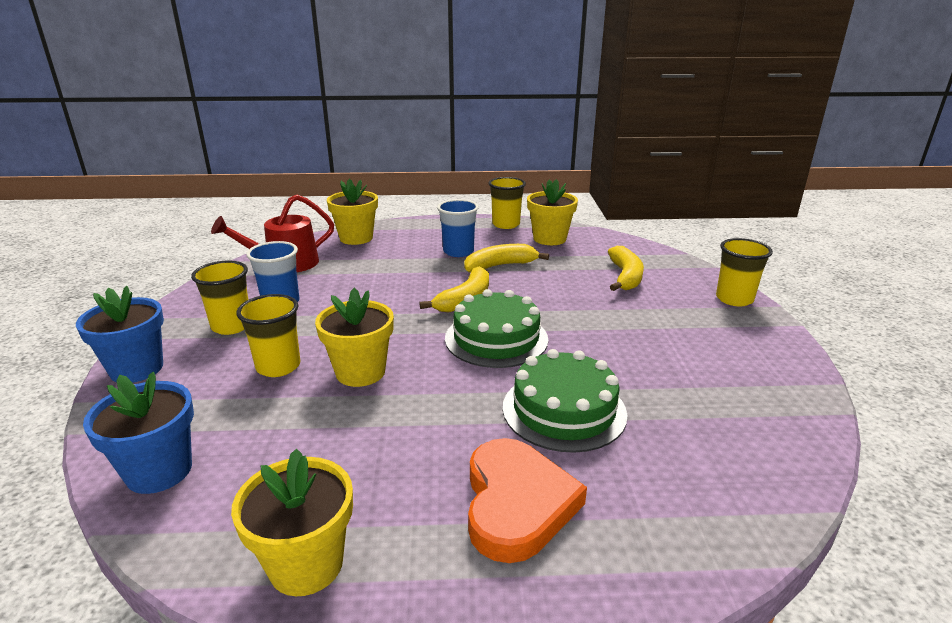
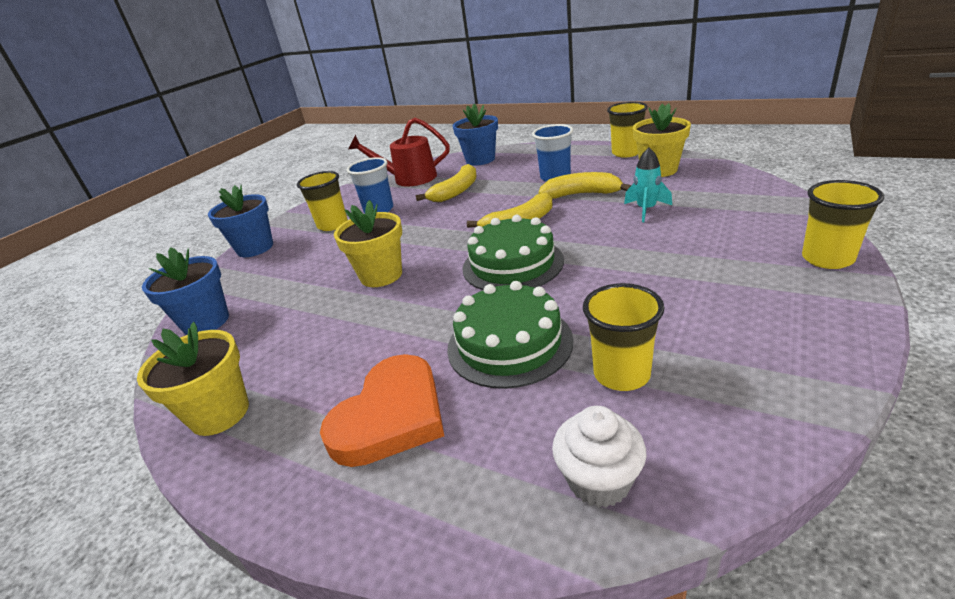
camera: 35 degrees right, 5 degrees up
(278, 366) = (333, 261): yellow cup -> yellow cup (621, 374)
(356, 238) = (480, 160): yellow flower pot -> blue flower pot
(571, 275) = (646, 210): none -> turquoise rocket
(625, 277) = (706, 217): yellow banana -> yellow banana (456, 191)
(736, 497) = (599, 481): none -> white cupcake

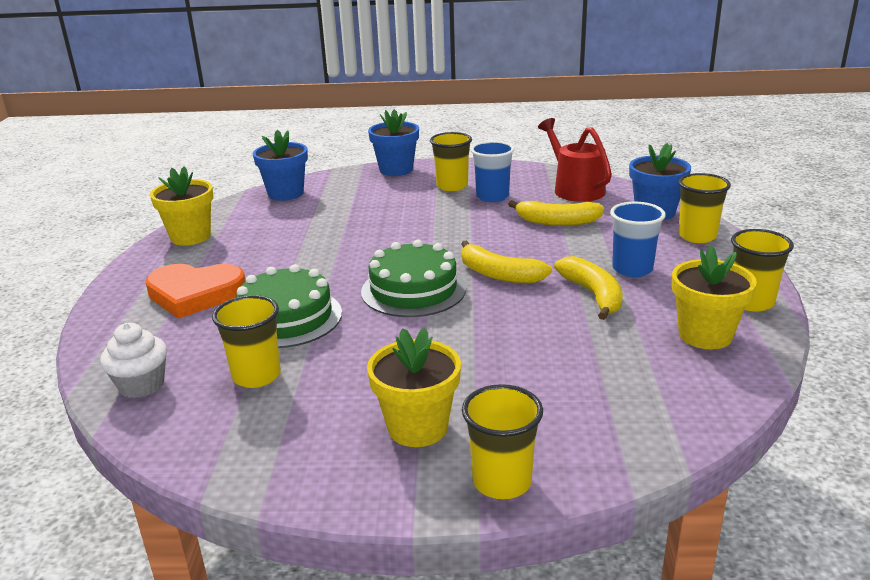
camera: 60 degrees right, 5 degrees down
(381, 275) = (371, 235): yellow flower pot -> yellow flower pot (417, 427)
(528, 153) = (697, 236): none -> yellow cup
(646, 210) = (573, 343): turquoise rocket -> none

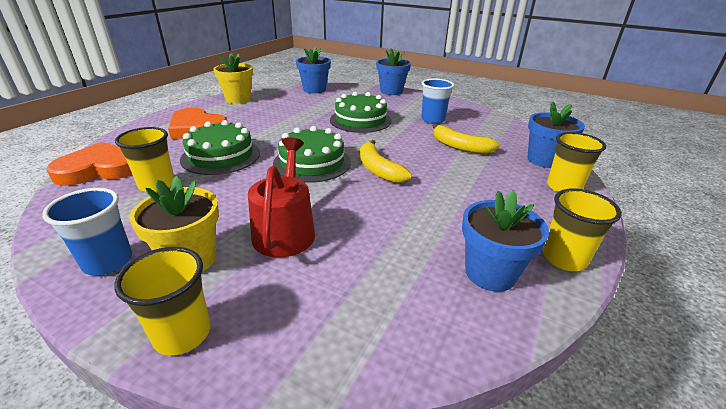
camera: 25 degrees right, 5 degrees up
(141, 385) = (100, 169): white cupcake -> orange heart
(405, 221) = (360, 120): none -> green cake
(452, 186) = (414, 108): yellow cup -> none
(575, 189) = (497, 129): red watering can -> red watering can (285, 230)
(593, 295) = (429, 206): yellow banana -> none
(632, 269) = (482, 196): blue cup -> blue cup (108, 262)
(705, 335) = (490, 273): yellow flower pot -> blue flower pot

